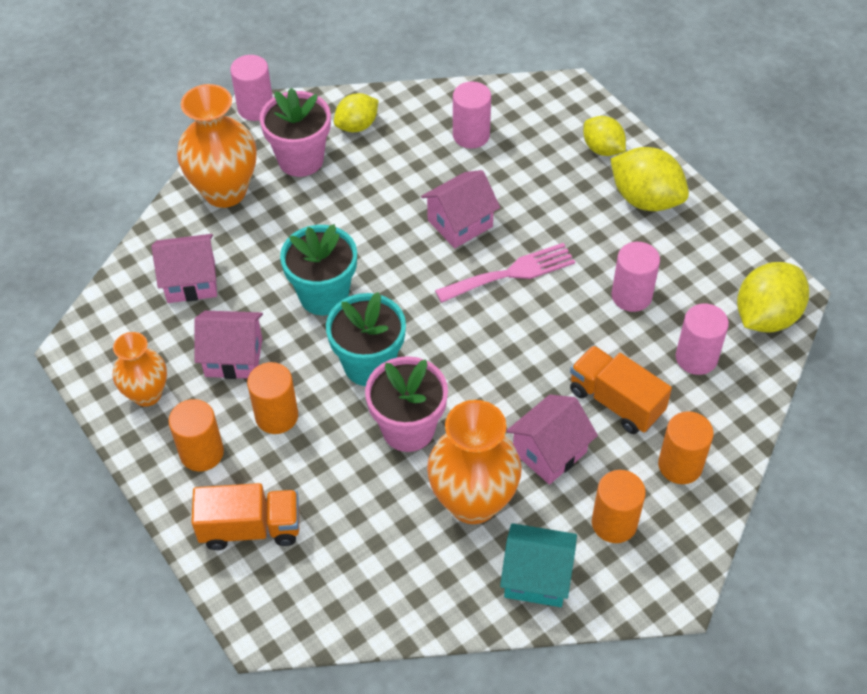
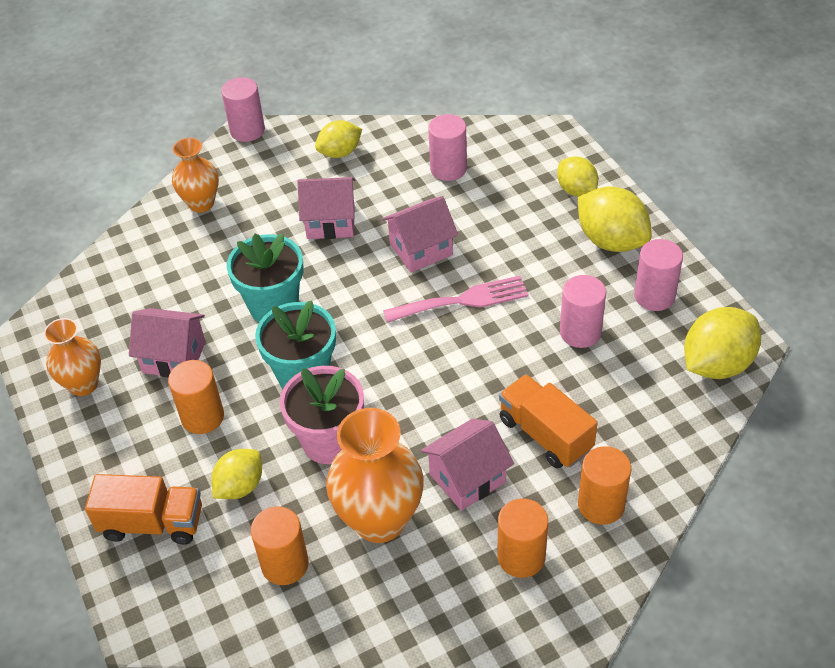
camera: 10 degrees right, 5 degrees down
(191, 281) = (150, 283): pink house -> pink house (331, 222)
(202, 453) = (122, 445): orange cylinder -> orange cylinder (285, 564)
(225, 191) = (201, 203): orange vase -> orange vase, size x0.61
(301, 159) = (279, 179): pink flower pot -> none
(329, 482) = (240, 486): none -> yellow lemon
(536, 577) = (429, 604): turquoise house -> none
(696, 358) = (636, 398): pink cylinder -> pink cylinder (654, 296)

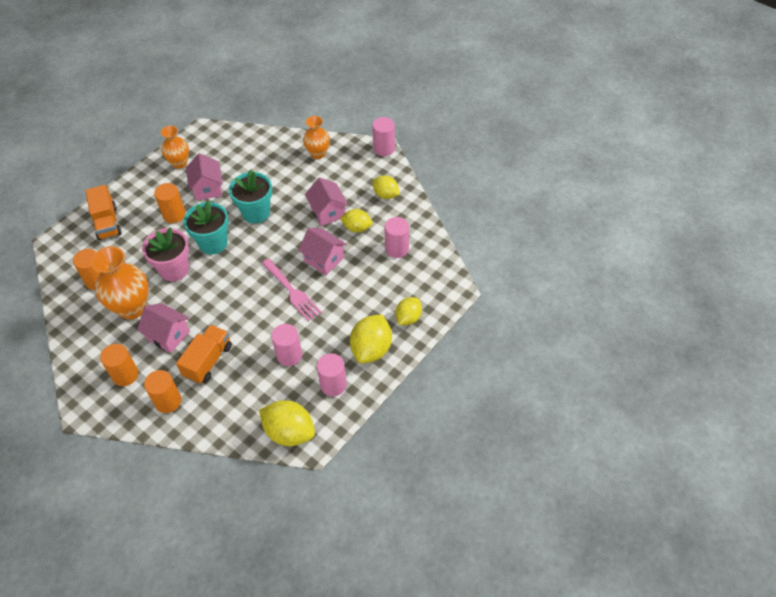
camera: 65 degrees right, 5 degrees up
(240, 486) = (137, 246): yellow lemon -> yellow lemon (357, 228)

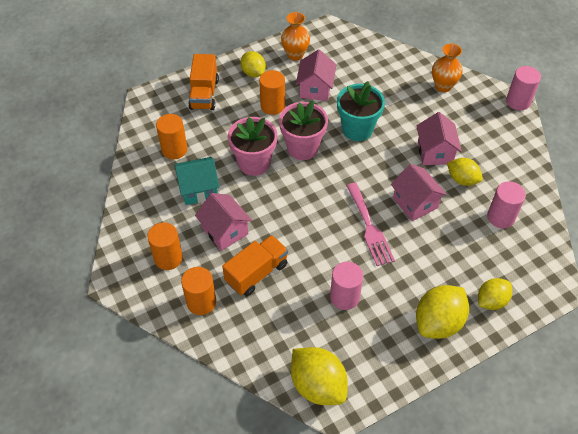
camera: 20 degrees right, 0 degrees up
(132, 308) = (199, 189): orange vase -> turquoise house
(213, 243) = (302, 148): turquoise flower pot -> pink flower pot
(333, 385) = (383, 348): pink cylinder -> none
(386, 195) = (505, 153): yellow lemon -> yellow lemon (253, 73)

